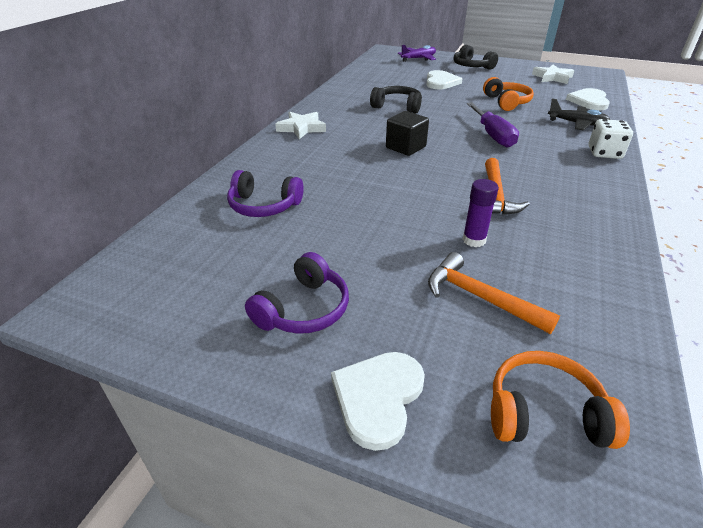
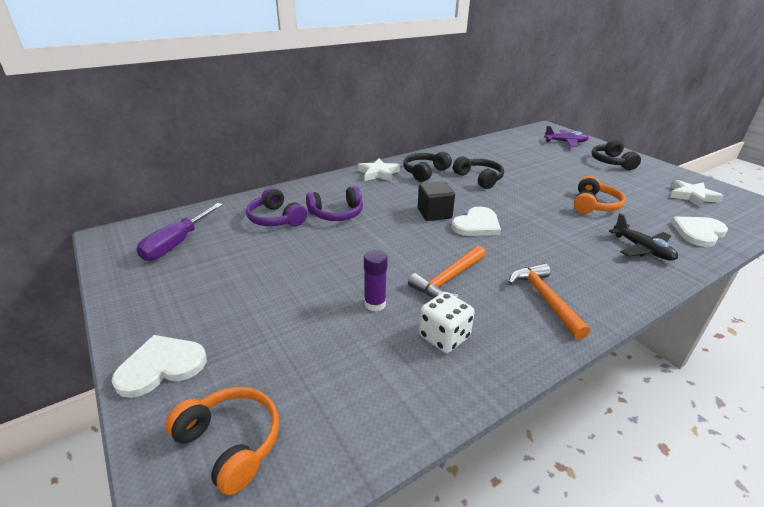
camera: 35 degrees right, 5 degrees down
(303, 309) = (202, 293): purple headphones -> purple headphones (337, 214)
(343, 115) = (425, 172): none -> black headphones
(441, 82) = (554, 169): white heart -> white heart (477, 224)
(479, 297) = (313, 345): orange hammer -> orange hammer (544, 299)
(492, 135) = (529, 229): purple screwdriver -> purple screwdriver (177, 243)
(604, 153) = (626, 287): white dice -> white dice (444, 337)

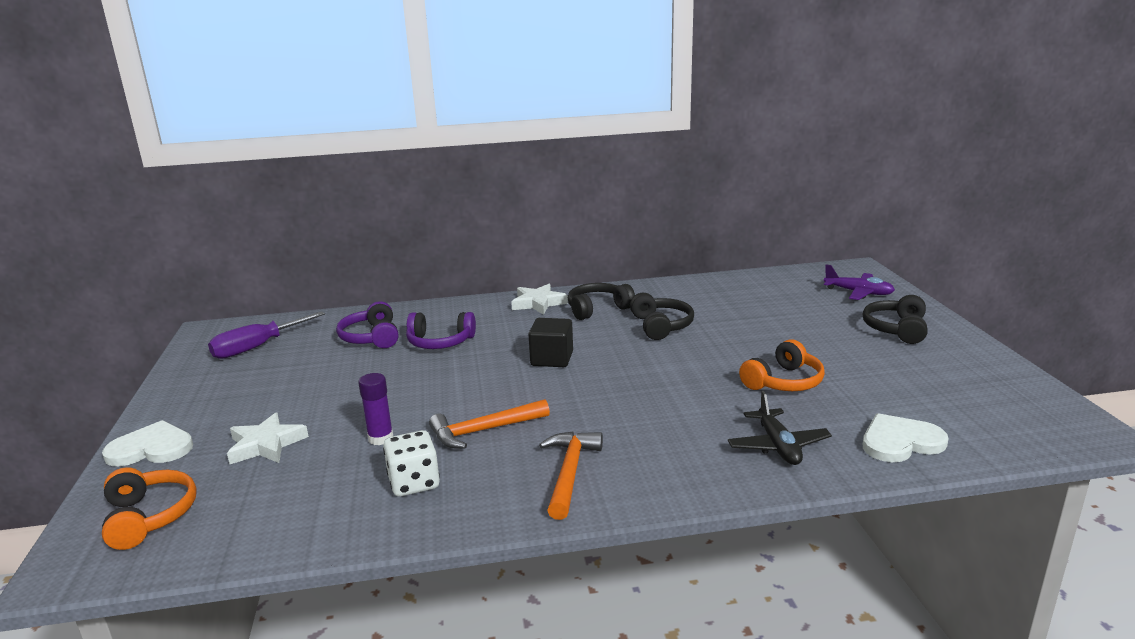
camera: 25 degrees right, 10 degrees down
(477, 224) = (589, 379): white heart -> none
(692, 196) = (965, 394): white star -> white star (266, 444)

